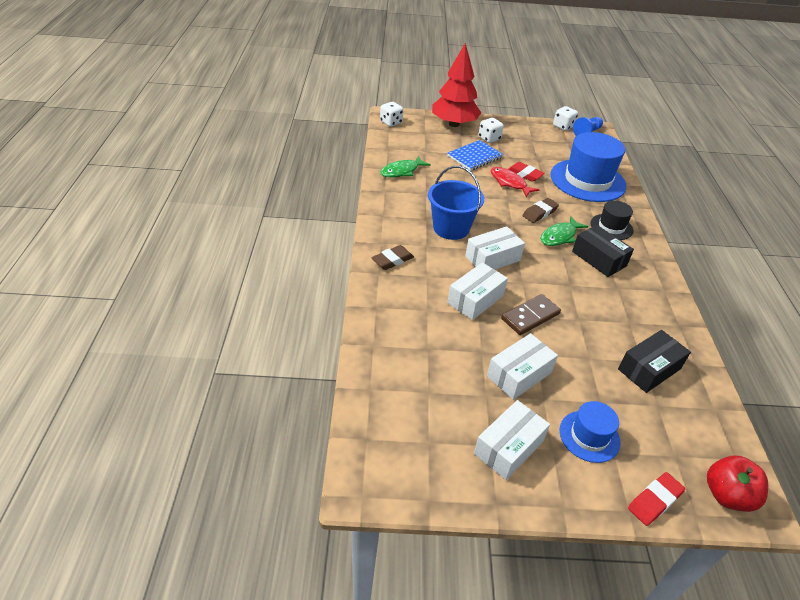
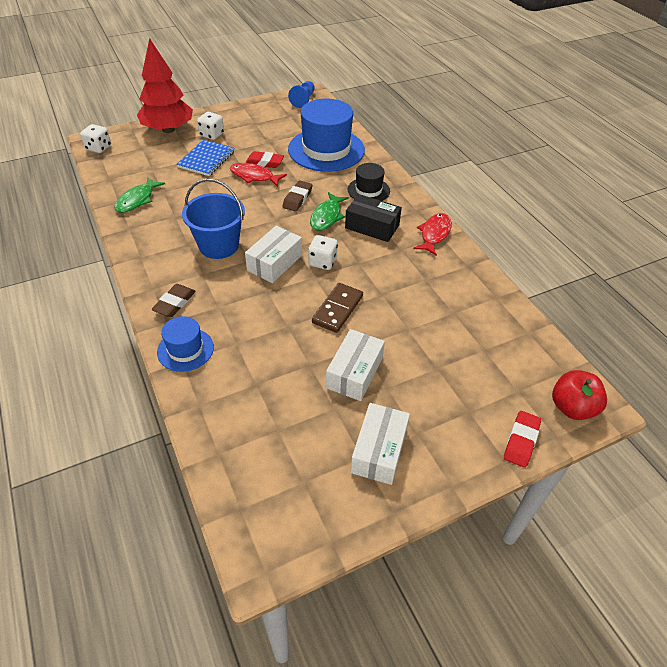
camera: 25 degrees left, 5 degrees up
(475, 299) = (278, 312): white box -> none
(563, 126) = (278, 100): white dice -> white dice (322, 262)
(589, 436) = (442, 406): blue hat -> blue hat (185, 349)
(649, 369) = (462, 318): black box -> none
(658, 286) = (434, 234): none -> red fish

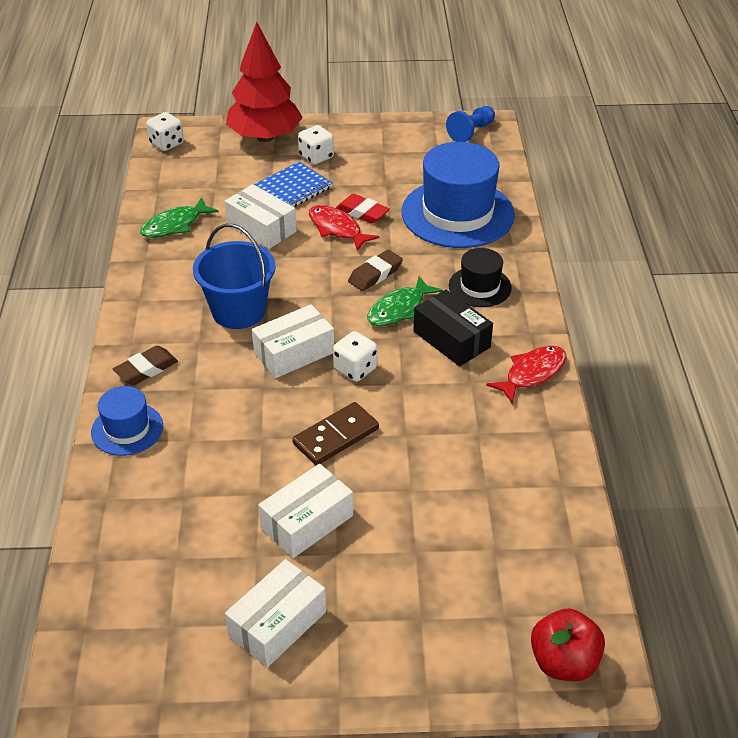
camera: 25 degrees right, 5 degrees down
(201, 187) = (261, 228): none -> white box
(521, 441) = (463, 678): red eraser -> none

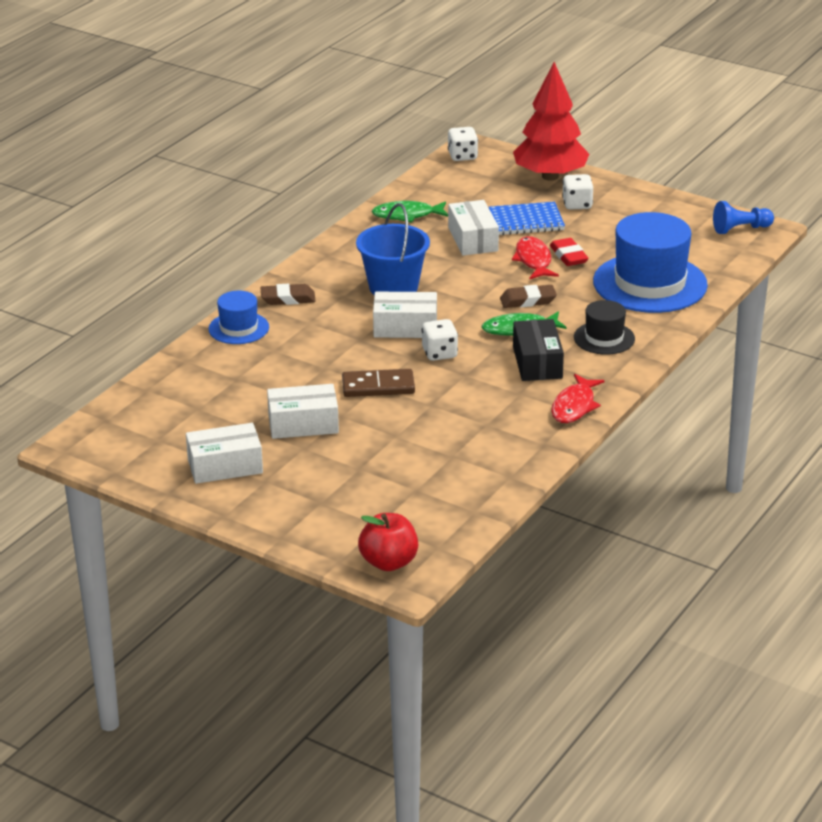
camera: 35 degrees right, 10 degrees down
(532, 373) = (574, 406): red fish -> red fish turned 120 degrees clockwise

